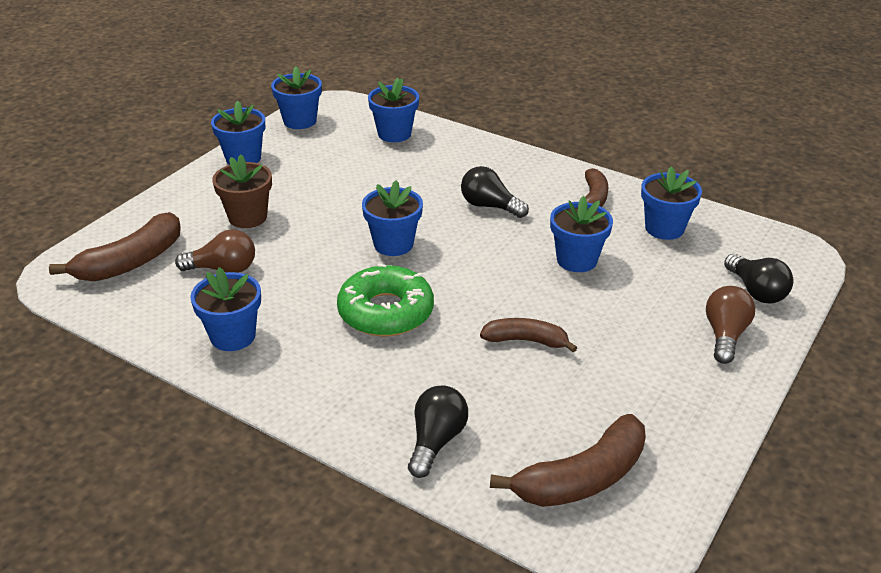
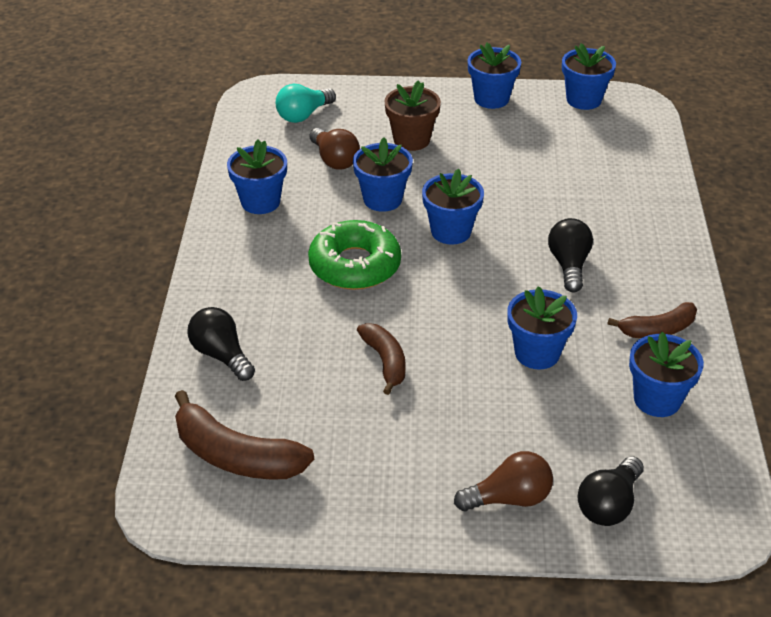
camera: 60 degrees right, 5 degrees up
(131, 262) = (303, 115): brown banana -> turquoise light bulb
(394, 134) = (627, 160): blue flower pot -> blue flower pot (382, 199)
(436, 441) = (221, 355): black light bulb -> black light bulb turned 120 degrees counterclockwise

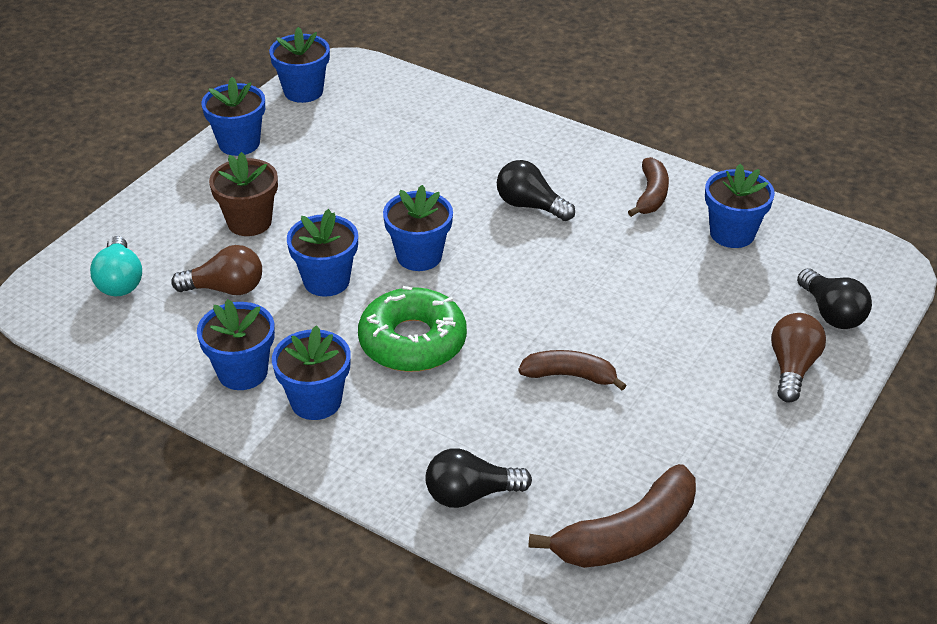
camera: 60 degrees left, 0 degrees up
(537, 353) = (629, 275): blue flower pot -> blue flower pot (316, 401)

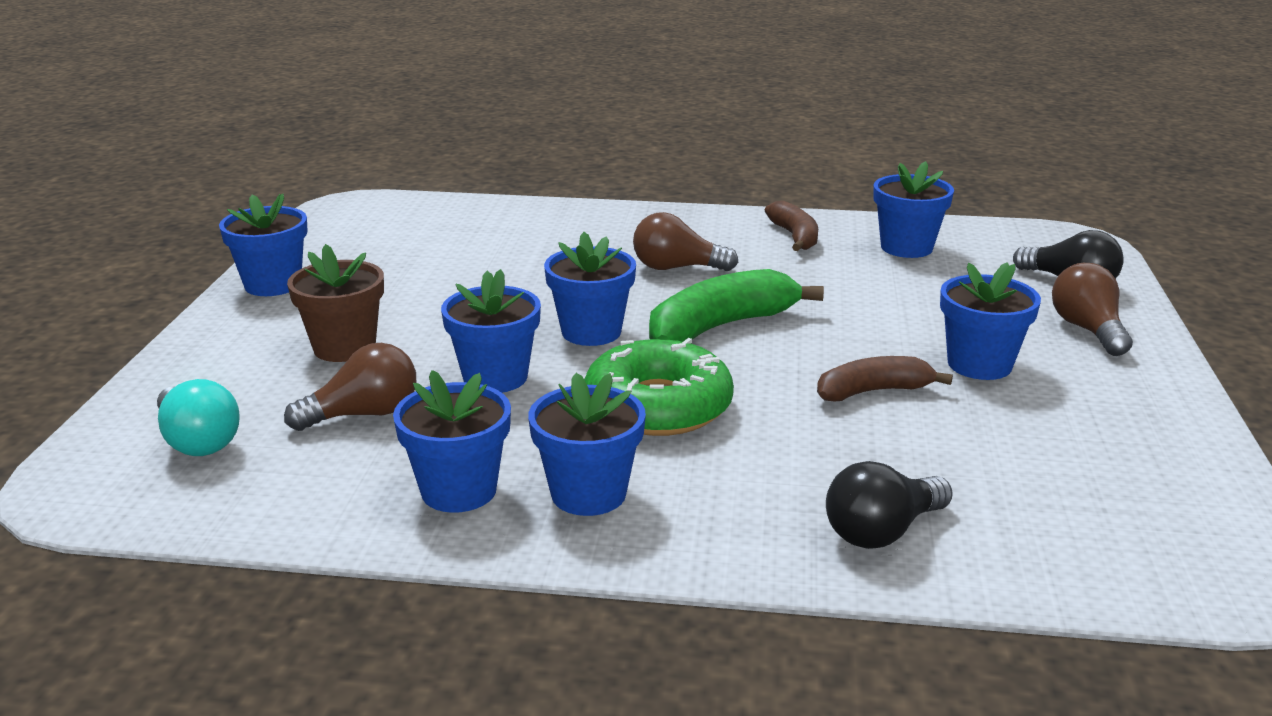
camera: 25 degrees left, 15 degrees down
(303, 91) = (321, 230): blue flower pot -> blue flower pot (979, 364)
(514, 278) = (720, 327): none -> green banana
(530, 206) = (677, 268): black light bulb -> brown light bulb
(627, 535) = (1105, 516): brown banana -> none

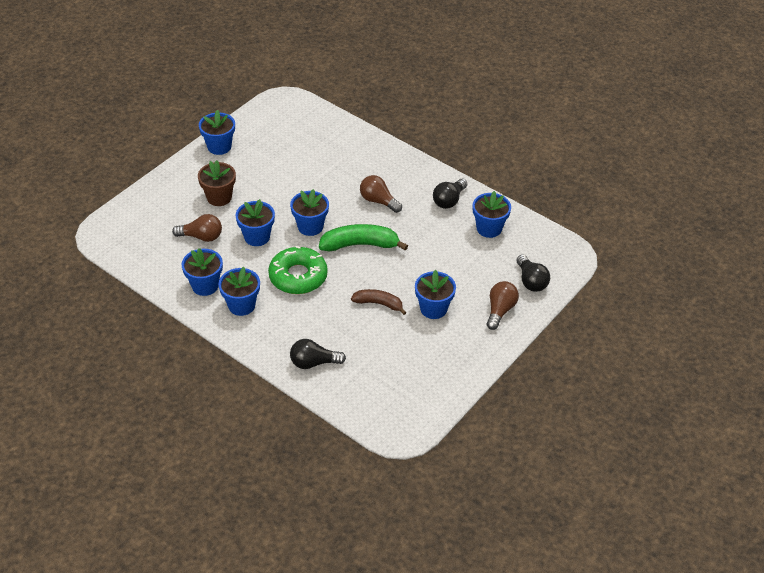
camera: 30 degrees right, 20 degrees up
(198, 441) = (145, 227): turquoise light bulb -> none
(795, 237) = (449, 200): brown banana -> black light bulb

